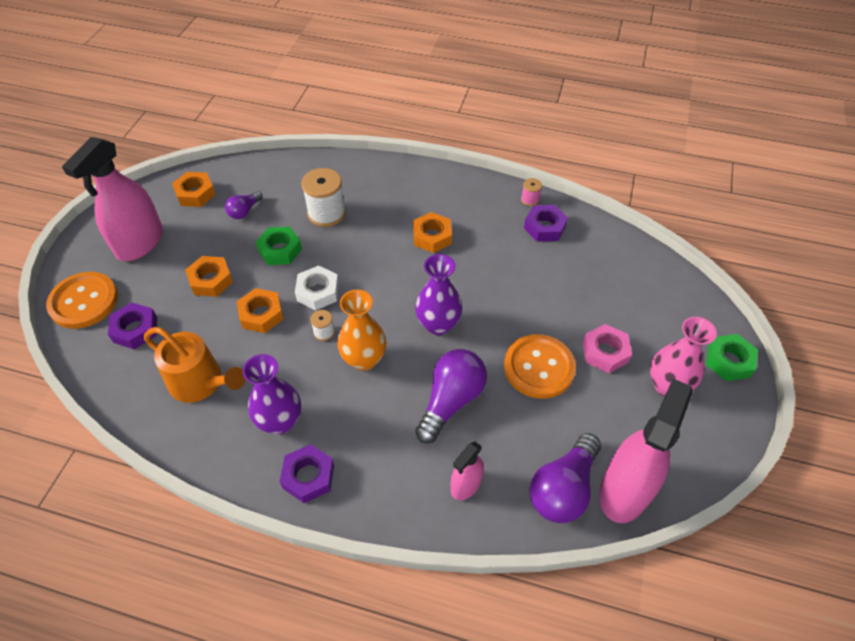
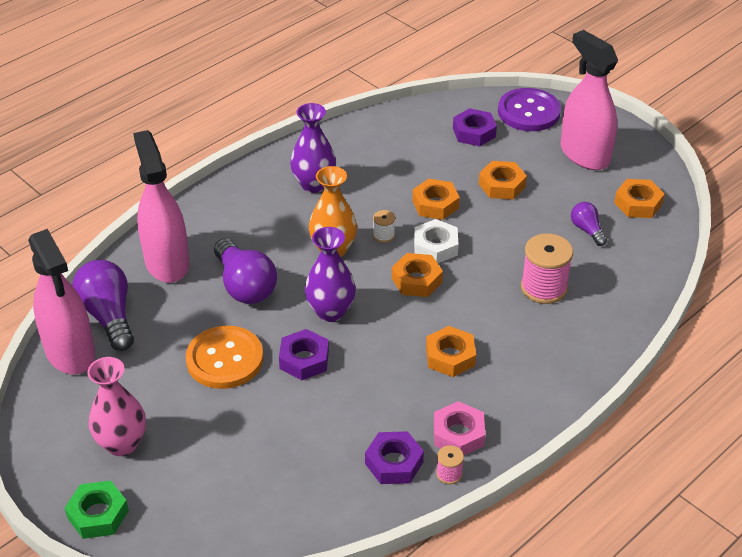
camera: 120 degrees right, 10 degrees down
(84, 301) = (528, 112): orange button -> purple button
(202, 383) = (387, 154): orange watering can -> none
(280, 250) = (511, 238): green nut -> none
(308, 476) = (253, 185): purple nut -> purple nut (304, 360)
(326, 213) = (543, 288): white spool -> pink spool
(366, 287) = (416, 280): none -> orange nut
(466, 485) = (167, 262): pink spray bottle -> pink spray bottle, size x1.92
(605, 352) = (197, 418): pink nut -> pink nut (458, 434)

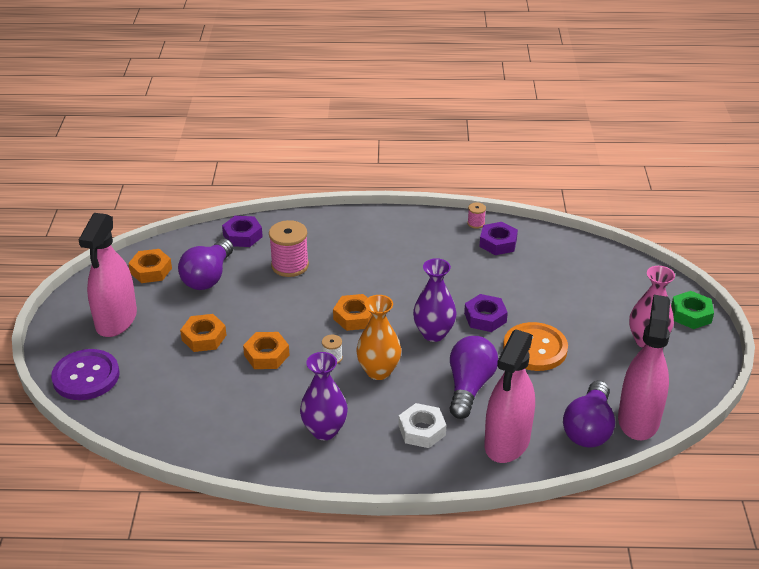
camera: 135 degrees left, 5 degrees down
(435, 246) = (311, 328): white nut -> white nut (422, 430)
(450, 356) = (398, 267): orange nut -> none
(458, 434) = (447, 234): pink nut -> none
(474, 132) = (150, 389): purple nut -> purple nut (242, 236)
(587, 230) = (208, 277): purple light bulb -> purple light bulb, size x1.86

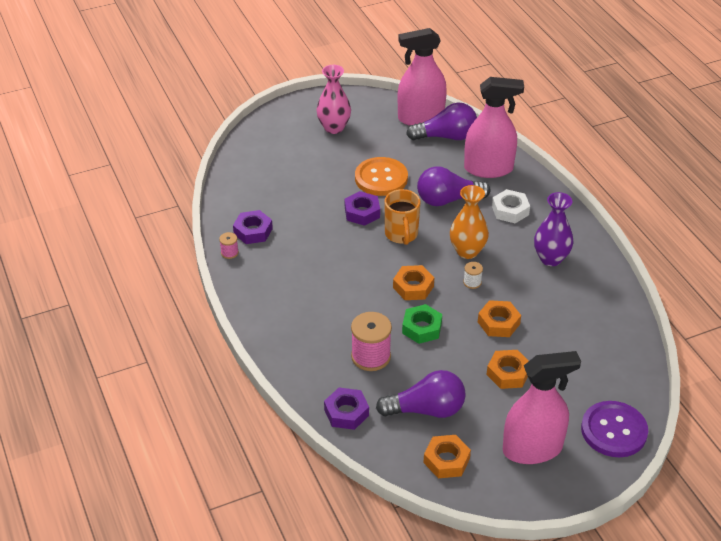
camera: 115 degrees left, 5 degrees up
(434, 333) = (401, 235): purple vase -> orange mug
(691, 314) = (288, 113): green nut -> green nut (422, 328)

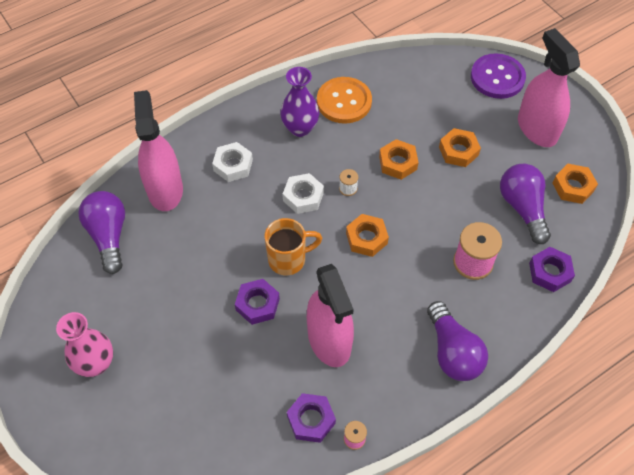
camera: 100 degrees left, 15 degrees up
(381, 178) = (193, 293): orange button -> orange button (344, 101)
(420, 118) = (72, 267): pink spray bottle -> pink spray bottle (329, 340)
(422, 328) = (422, 224): green nut -> none
(448, 200) = (223, 222): purple light bulb -> purple light bulb (452, 351)
(467, 251) = (303, 197): orange vase -> white nut

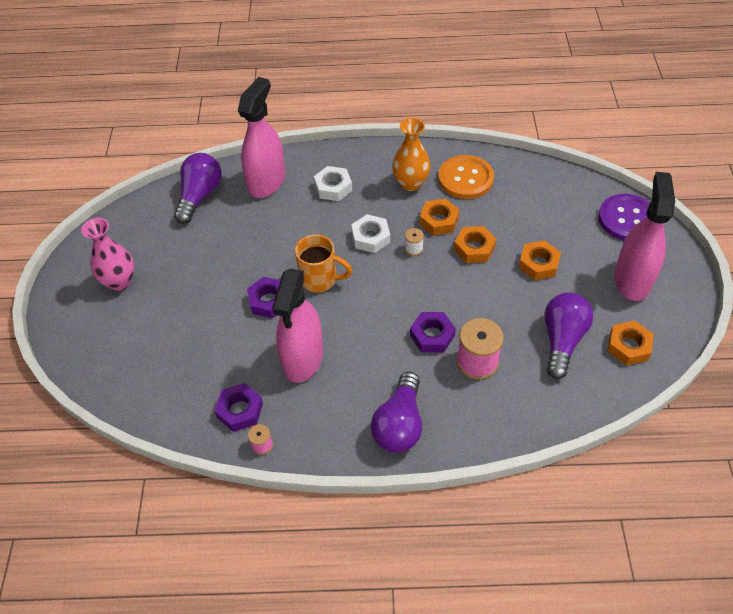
camera: 35 degrees right, 5 degrees down
(300, 128) = (411, 183): purple vase -> orange vase
(366, 238) = (398, 295): orange nut -> orange nut (439, 221)
(549, 272) = (544, 407): purple nut -> purple nut (432, 335)

